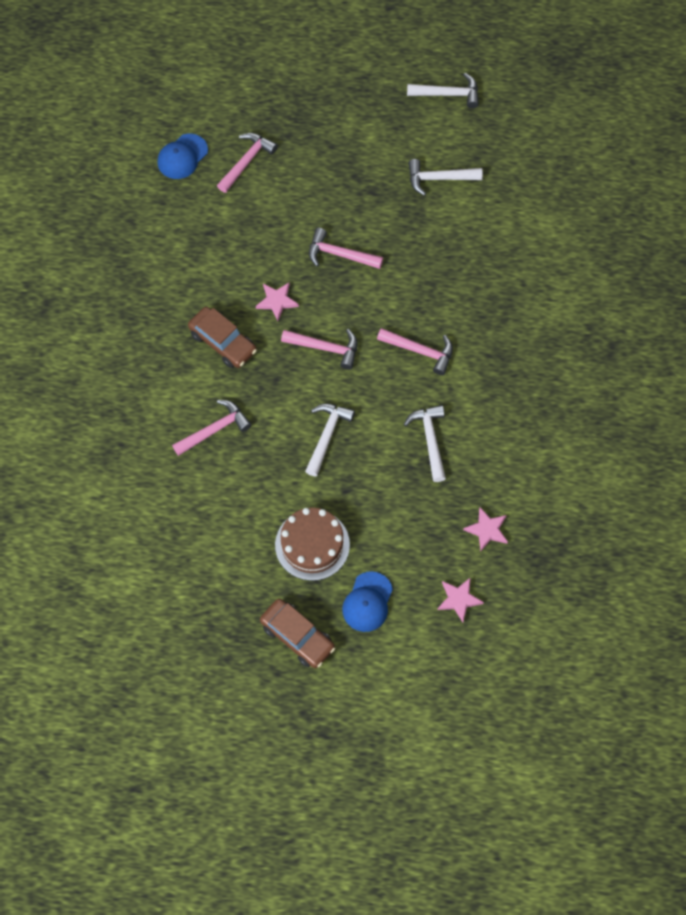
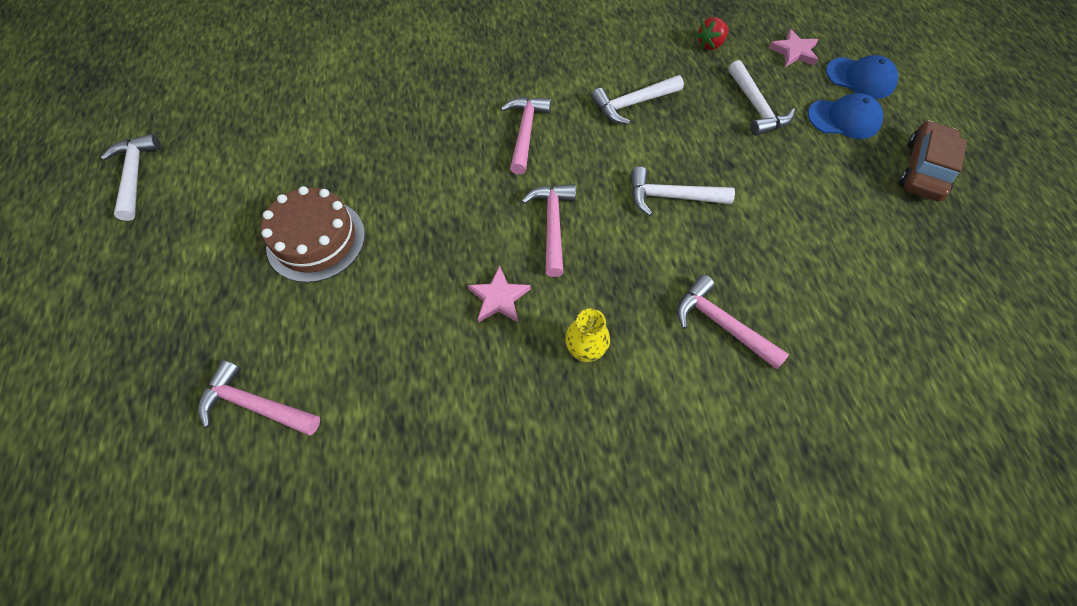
camera: 105 degrees left, 5 degrees down
(182, 157) = (249, 519): blue cap -> blue cap (860, 78)
(223, 342) = (585, 351): brown car -> yellow vase
(312, 545) = (812, 180): brown cake -> brown cake (316, 240)
(340, 254) = (407, 240): pink hammer -> none
(439, 178) = (274, 159): white hammer -> white hammer (756, 107)
(487, 530) = (710, 44): pink star -> red strawberry

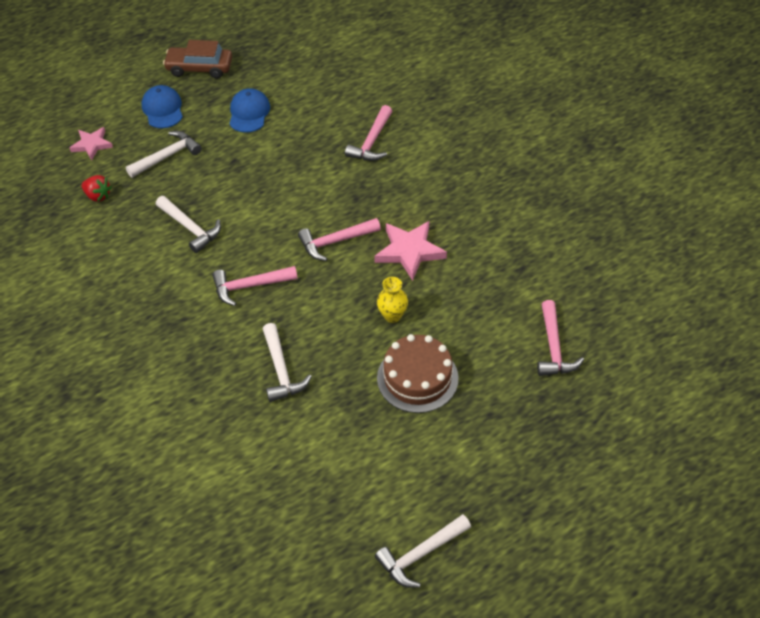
camera: 110 degrees left, 10 degrees down
(499, 298) = (409, 251): pink star -> pink star, size x1.57
(585, 351) = (424, 198): yellow vase -> yellow vase (392, 315)
(671, 197) = (279, 185): white hammer -> white hammer (281, 370)
(860, 78) = (113, 105): blue cap -> blue cap (249, 113)

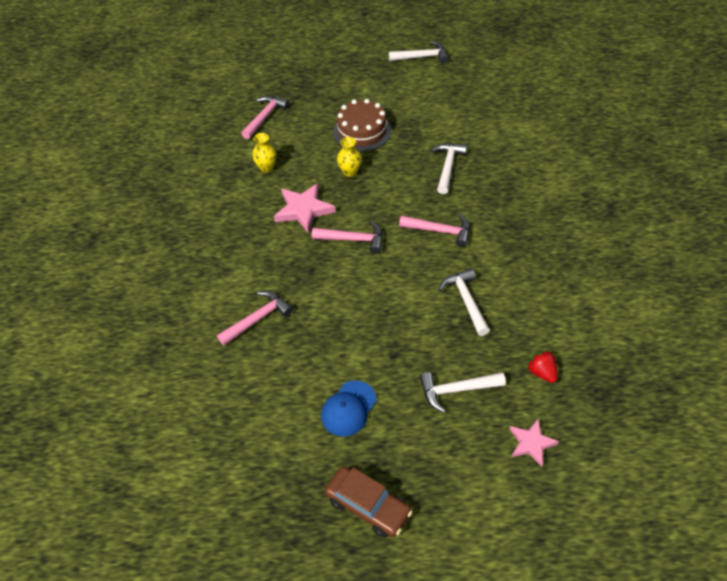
camera: 150 degrees left, 0 degrees up
(162, 109) = (436, 459): blue cap -> none
(490, 282) = (266, 167): none -> yellow vase

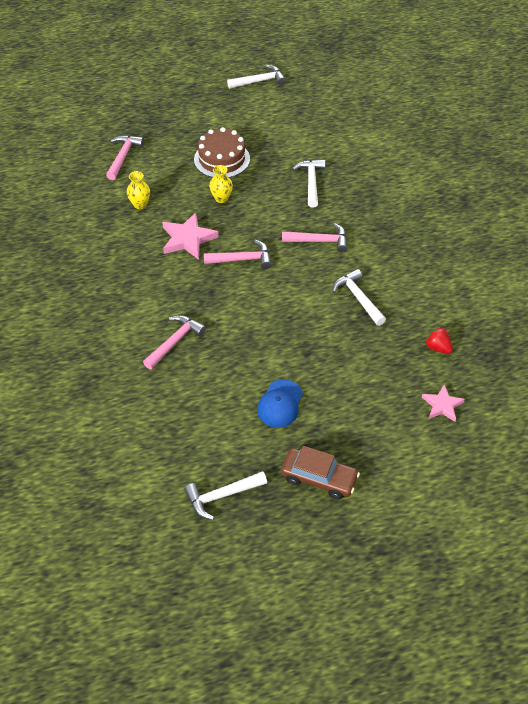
camera: 15 degrees left, 0 degrees up
(457, 390) = (369, 373): white hammer -> white hammer (222, 495)

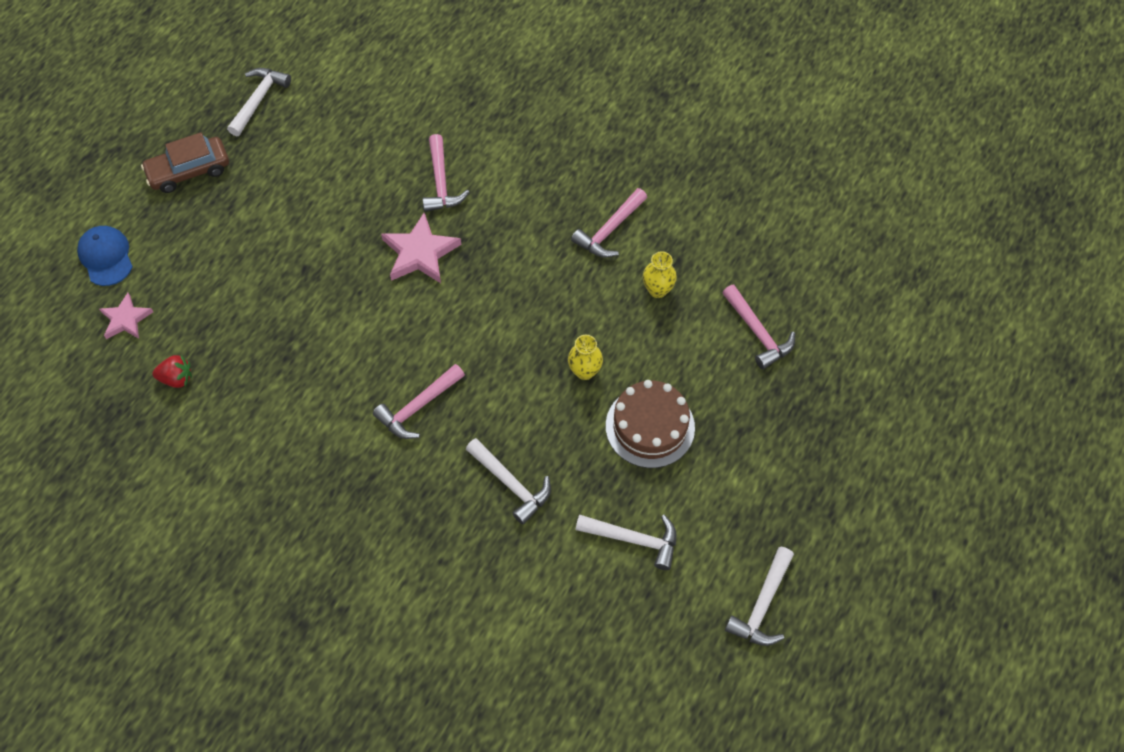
camera: 135 degrees right, 10 degrees up
(188, 239) = (558, 292): pink star -> pink star (420, 253)
(242, 259) = (475, 315): pink hammer -> pink hammer (610, 230)
(280, 404) = (283, 203): blue cap -> blue cap (106, 257)
(358, 298) = (309, 370): white hammer -> white hammer (633, 539)

